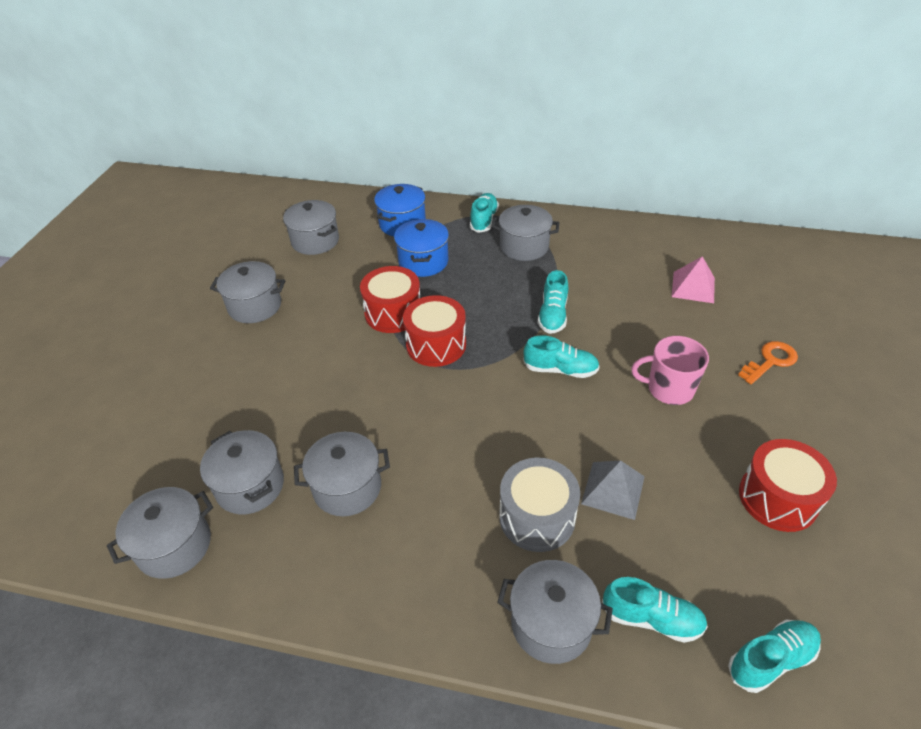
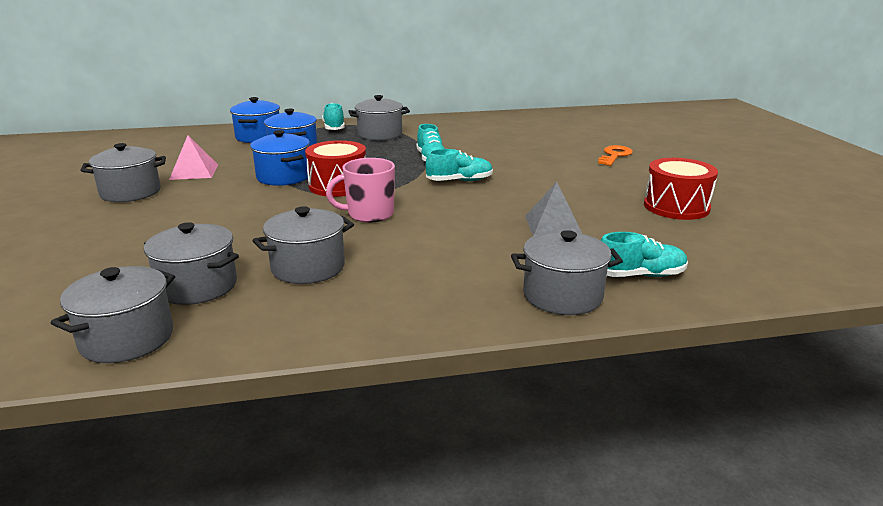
camera: 25 degrees left, 20 degrees down
(315, 241) = (174, 154): grey pot -> none
(393, 313) = (283, 177): red drum -> blue pot
(537, 517) = (502, 248): grey drum -> none
(669, 389) = (553, 176): pink mug -> pink mug (369, 214)
(693, 287) = (530, 135): pink pyramid -> pink pyramid (194, 172)
(771, 660) = (743, 273): turquoise shoe -> none

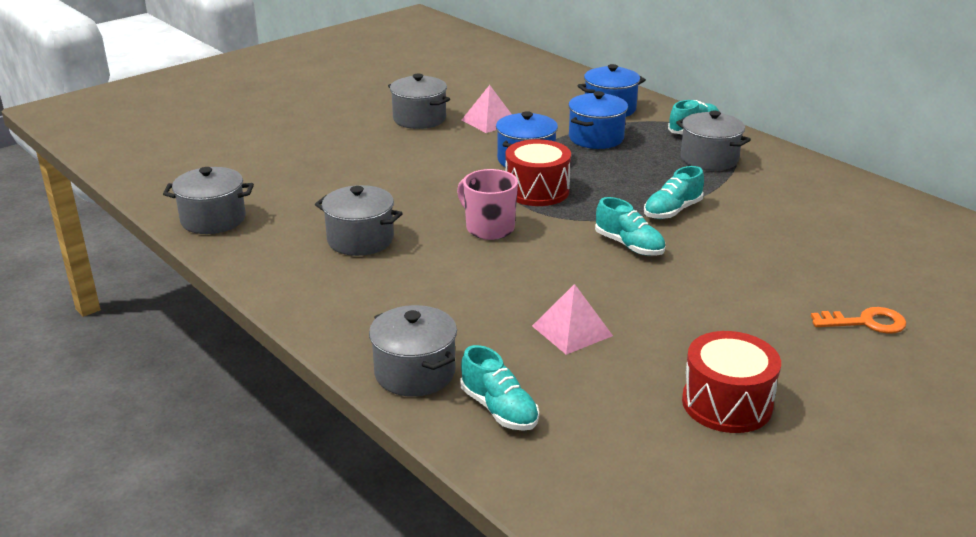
camera: 60 degrees right, 5 degrees up
(197, 286) = (295, 211): grey pot -> none
(553, 225) = (572, 330): grey pyramid -> pink pyramid

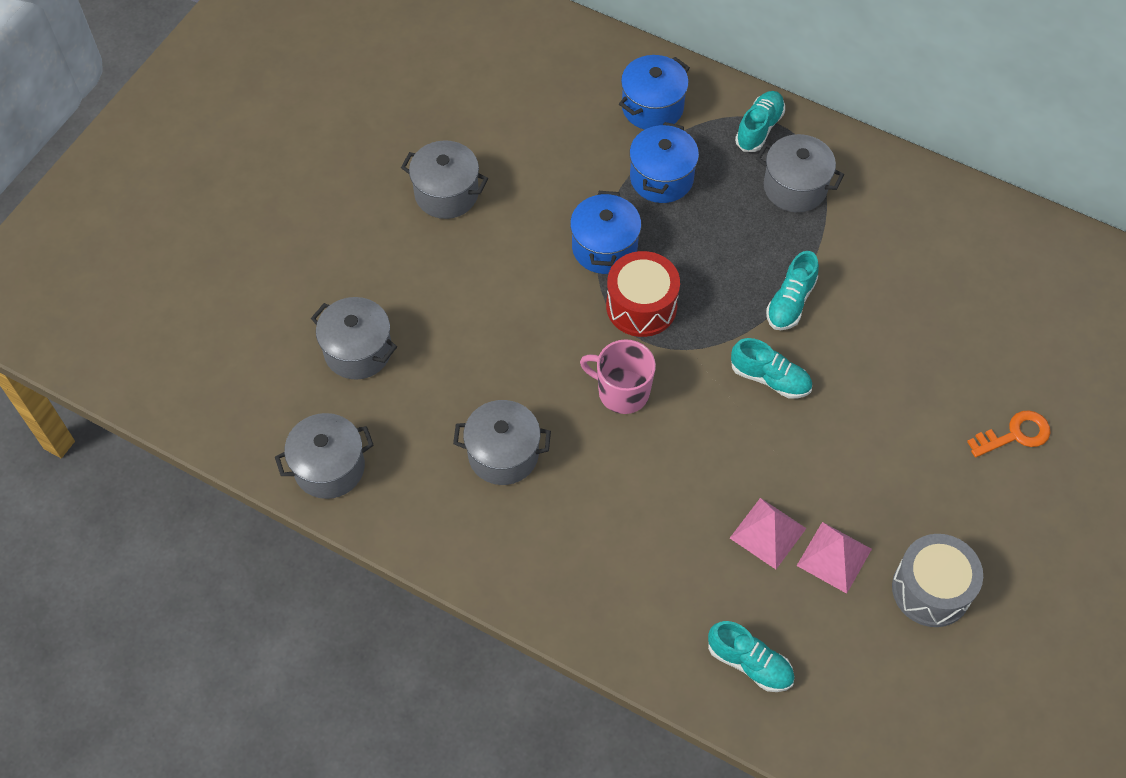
camera: 20 degrees left, 30 degrees up
(415, 373) = (656, 641): grey pot -> grey pot (358, 351)
(489, 121) = (529, 175): pink pyramid -> pink pyramid (834, 557)
(727, 403) = (931, 589): red drum -> grey drum

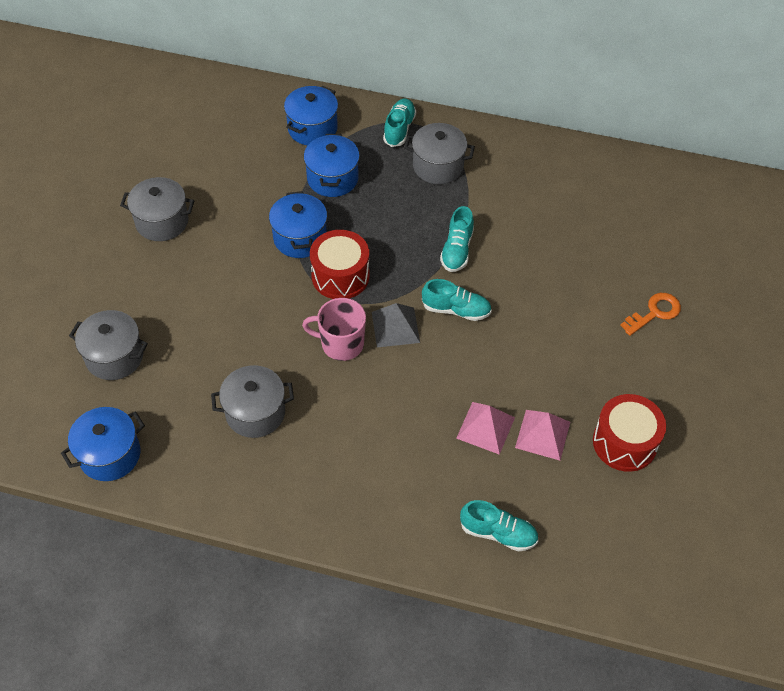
camera: 15 degrees left, 5 degrees down
(329, 467) = (110, 455): grey pot -> blue pot
(691, 384) = (395, 327): none -> grey pyramid
(931, 589) = (624, 442): grey drum -> red drum

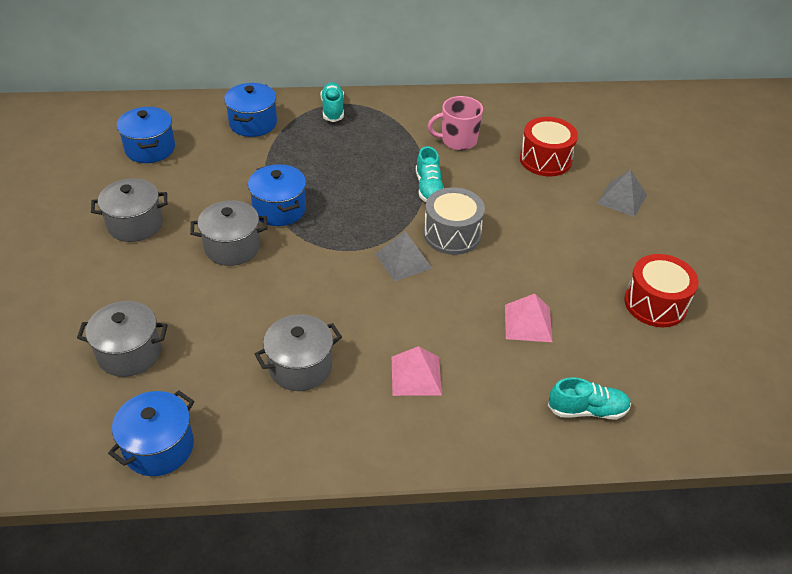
camera: 20 degrees left, 10 degrees down
(332, 178) = (289, 157): blue pot -> blue pot (150, 149)
(340, 276) = (332, 231): red drum -> red drum (545, 160)
(341, 344) = (358, 286): pink mug -> pink mug (458, 141)
(438, 166) = (380, 130): grey pot -> grey pot (232, 247)
(456, 310) = (452, 234): turquoise shoe -> grey drum
(543, 434) = (581, 315): pink pyramid -> pink pyramid (416, 375)
(654, 313) = (622, 199): orange key -> grey pyramid

